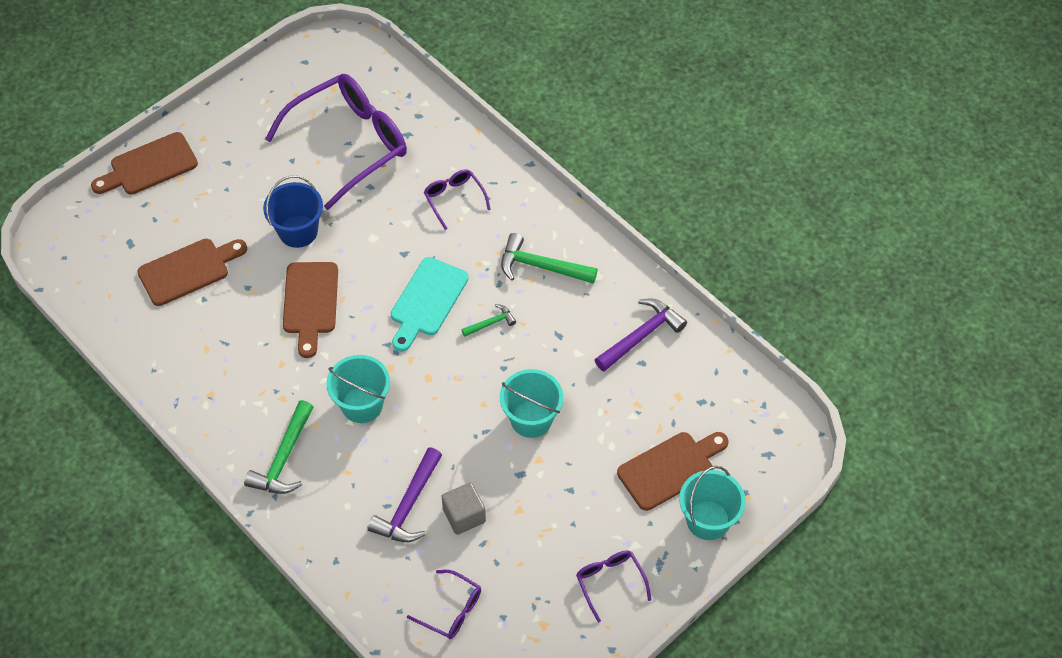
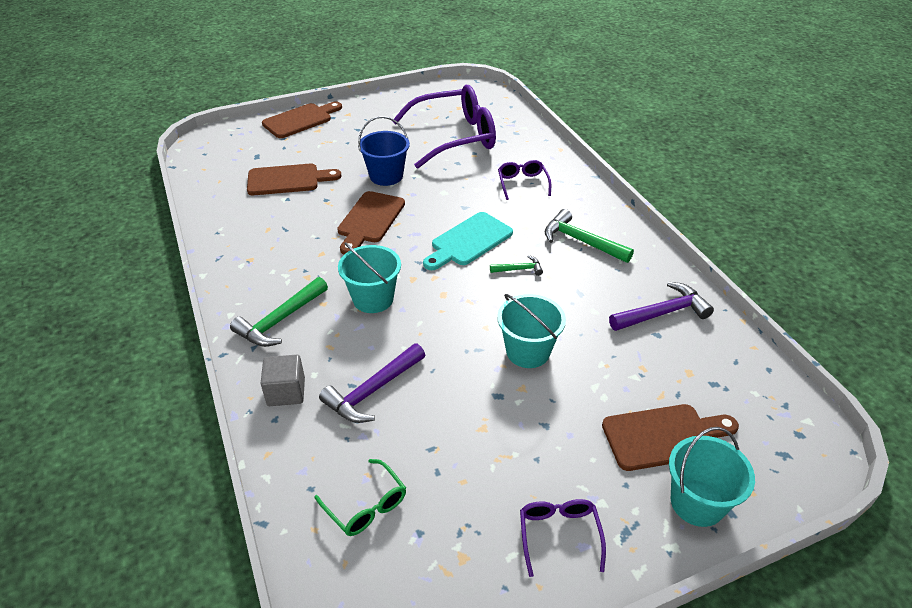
camera: 20 degrees right, 15 degrees down
(149, 166) = (300, 120): brown cutting board -> brown cutting board turned 150 degrees clockwise
(451, 610) = (366, 505): purple glasses -> green glasses
(464, 515) = (423, 416): grey cube -> grey cube (286, 392)

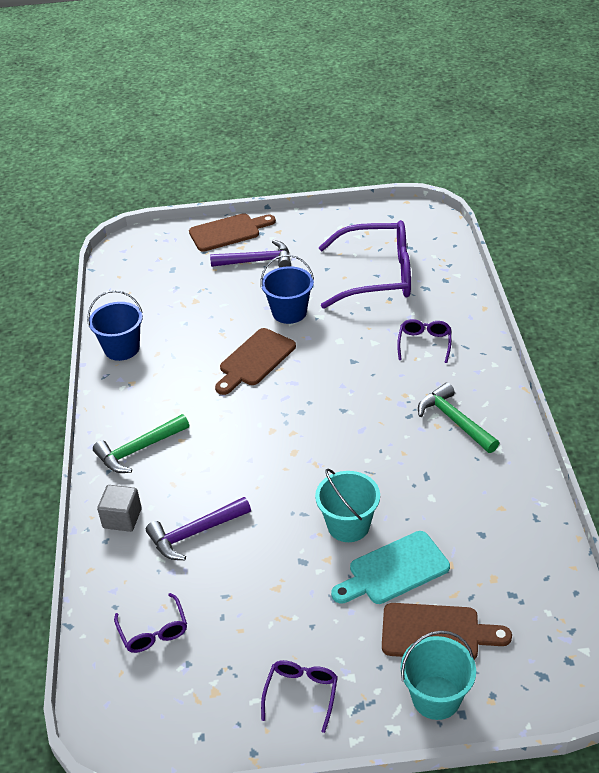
camera: 20 degrees right, 0 degrees up
(228, 230) = (122, 348): none -> blue bucket
(288, 180) = (193, 302): brown cutting board -> none
(366, 505) = (153, 631): green glasses -> purple glasses
(373, 299) = (227, 444): turquoise bucket -> none
(468, 241) = (341, 400): turquoise cutting board -> turquoise cutting board (394, 570)
(519, 269) = (377, 439): green hammer -> none
(662, 313) = (499, 513): purple hammer -> purple hammer (257, 261)

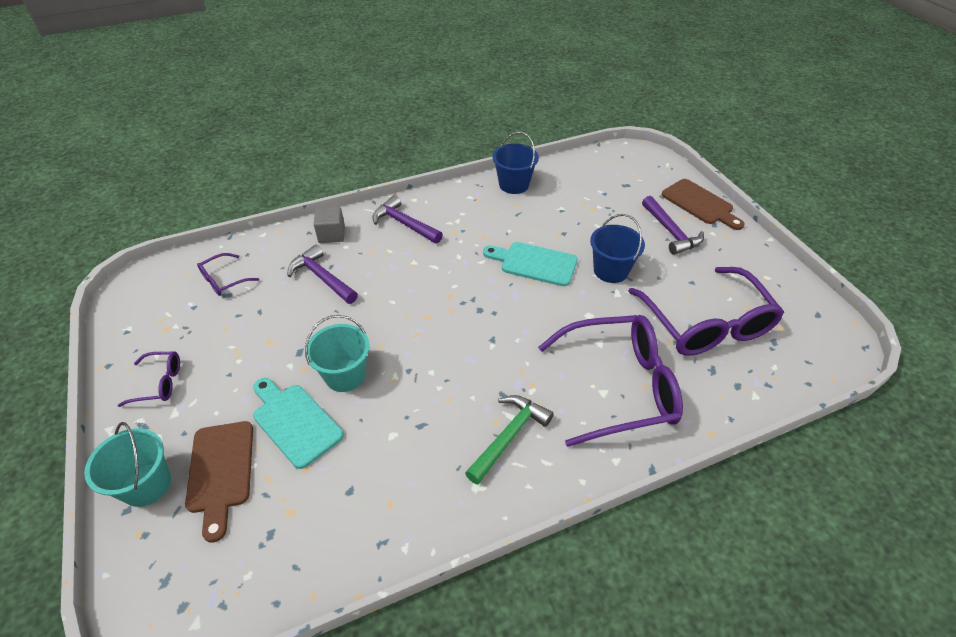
camera: 70 degrees right, 5 degrees up
(139, 449) = (404, 224): green hammer -> purple hammer
(254, 360) = (534, 263): brown cutting board -> turquoise cutting board
(424, 344) = (618, 386): purple glasses -> purple glasses, size x2.21

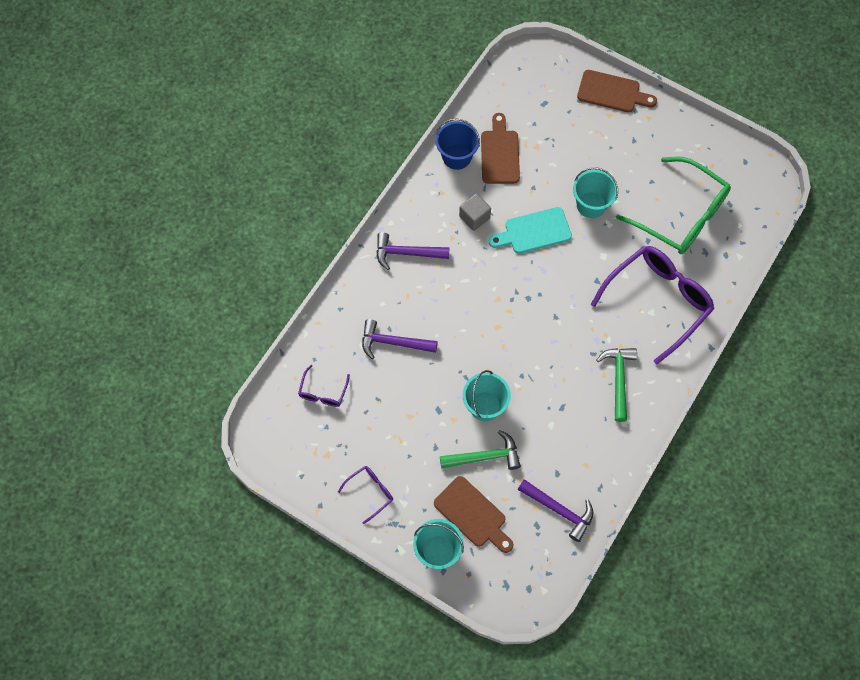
camera: 35 degrees left, 20 degrees up
(295, 421) = (484, 456): turquoise cutting board -> green hammer
(332, 235) = (360, 299): grey cube -> grey cube (474, 217)
(554, 198) = (500, 153): none -> brown cutting board
(610, 270) = (591, 205): blue bucket -> turquoise bucket
(670, 232) = (608, 138): purple hammer -> purple hammer (559, 510)
(705, 323) = (680, 215): purple glasses -> green glasses

